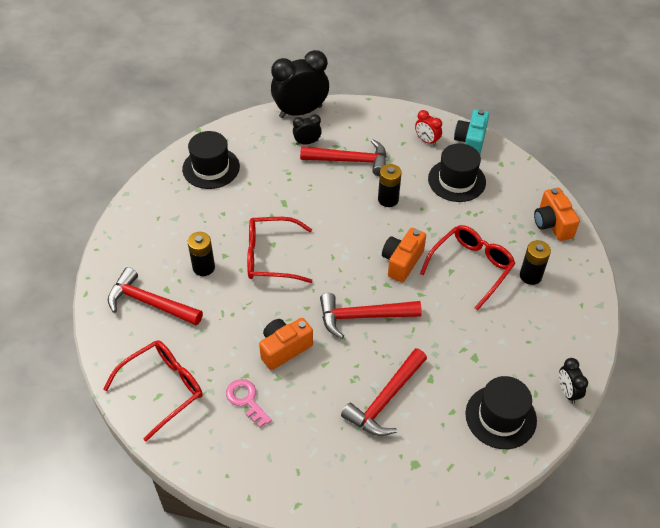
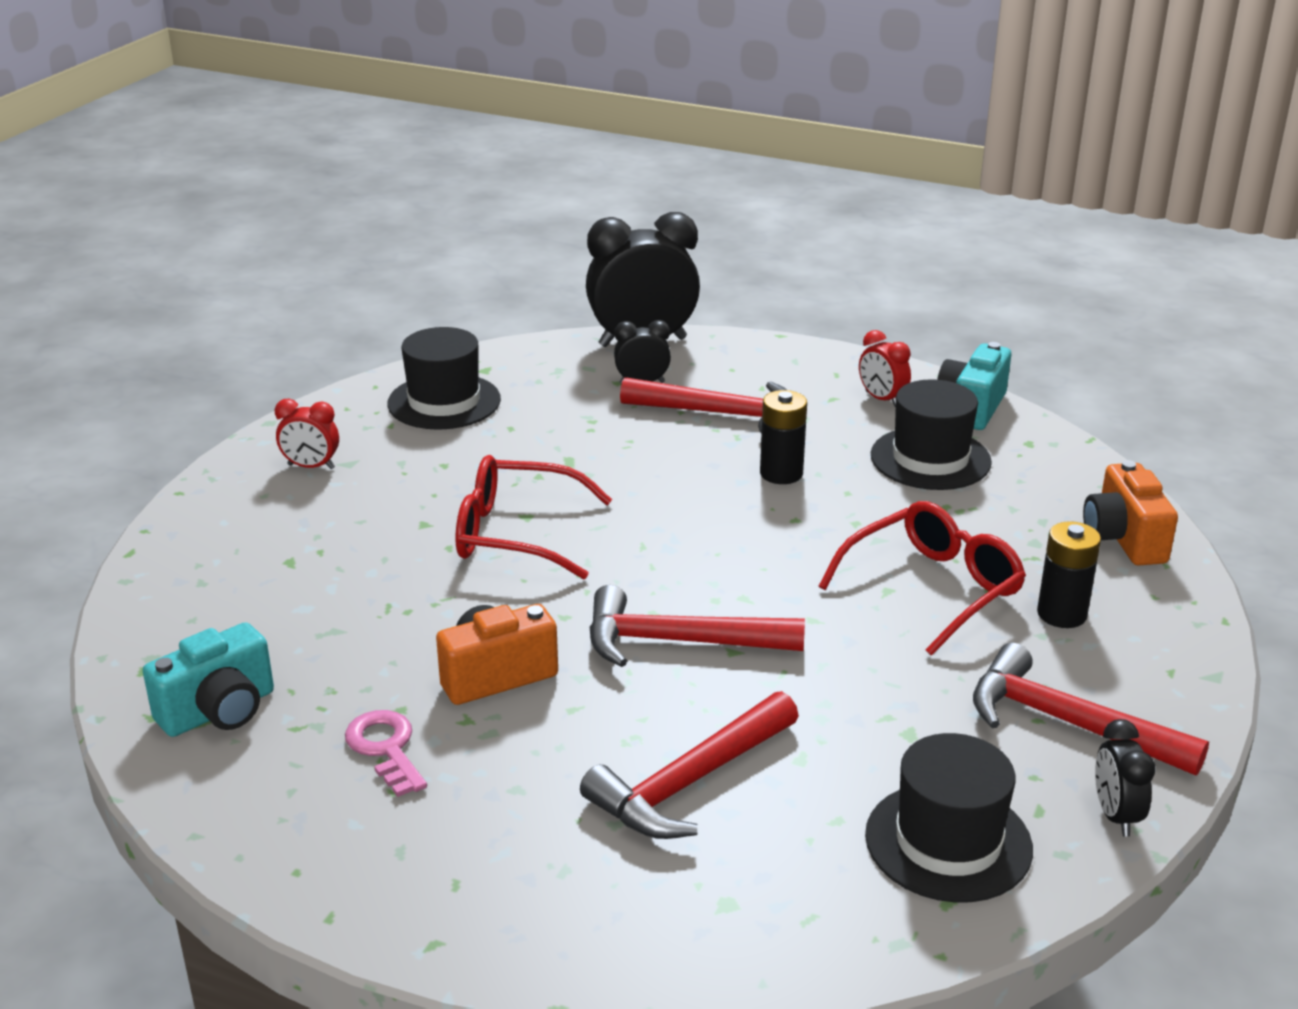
camera: 10 degrees right, 20 degrees down
(150, 303) = (249, 578): red hammer -> red hammer (1068, 723)
(157, 223) = (311, 467): none -> red clock
(163, 389) = (219, 711): red glasses -> turquoise camera
(203, 267) = (376, 537): black battery -> none
(402, 262) = (785, 567): orange camera -> none

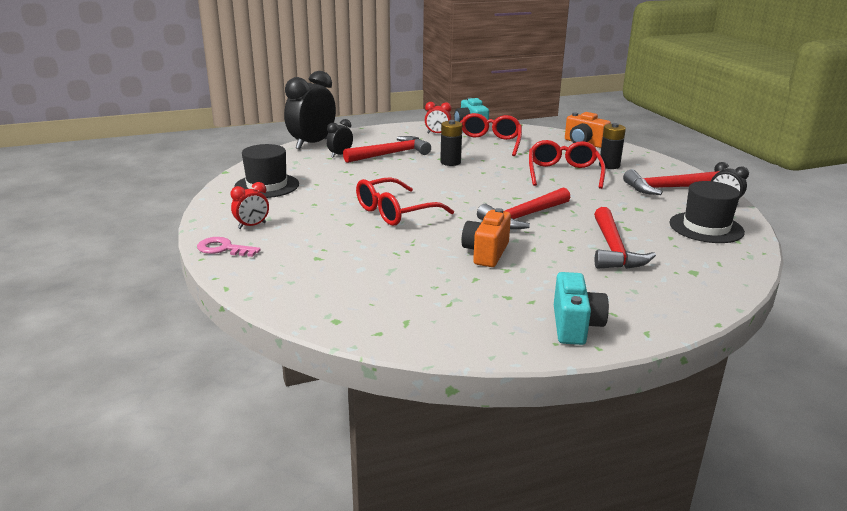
camera: 45 degrees left, 5 degrees down
(219, 711) = (405, 315): turquoise camera -> turquoise camera (575, 326)
(385, 748) = (498, 292): pink key -> pink key (223, 249)
(930, 459) = (488, 143): black hat -> red glasses

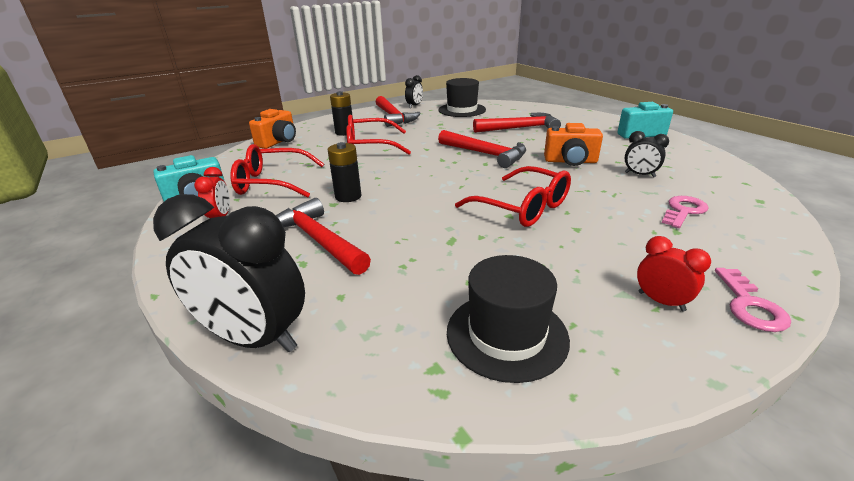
camera: 100 degrees left, 5 degrees up
(340, 155) = (325, 287): black clock -> black clock (639, 175)
(345, 272) = (683, 211): none -> pink key

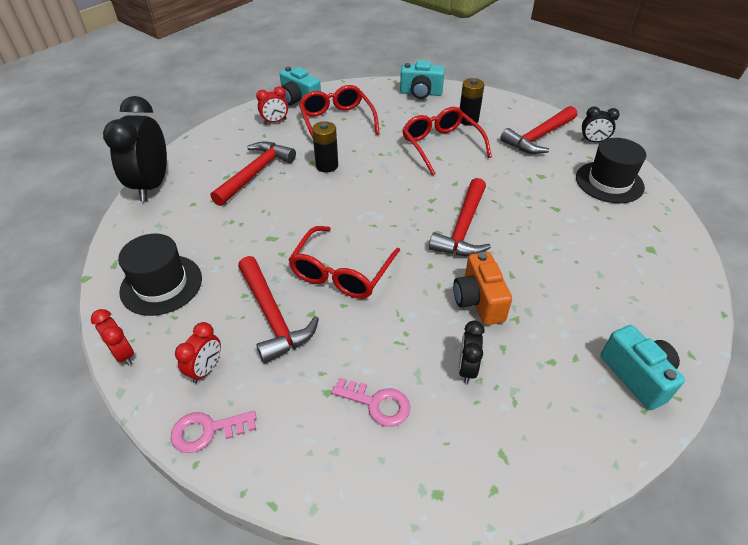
camera: 70 degrees right, 15 degrees up
(278, 142) = (421, 93): orange camera -> turquoise camera
(520, 128) = (571, 245): red hammer -> red hammer (272, 316)
(644, 379) = (123, 354): none -> red clock

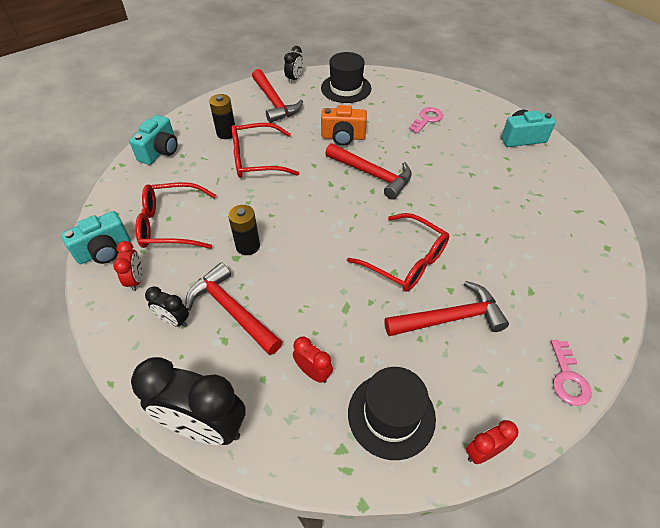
camera: 75 degrees left, 5 degrees up
(206, 369) = (505, 376): red clock -> red clock (313, 372)
(377, 403) = (541, 263): pink key -> pink key (427, 119)
(467, 368) = (512, 209): black clock -> black clock (174, 321)
(478, 301) = (452, 187): orange camera -> orange camera (343, 137)

